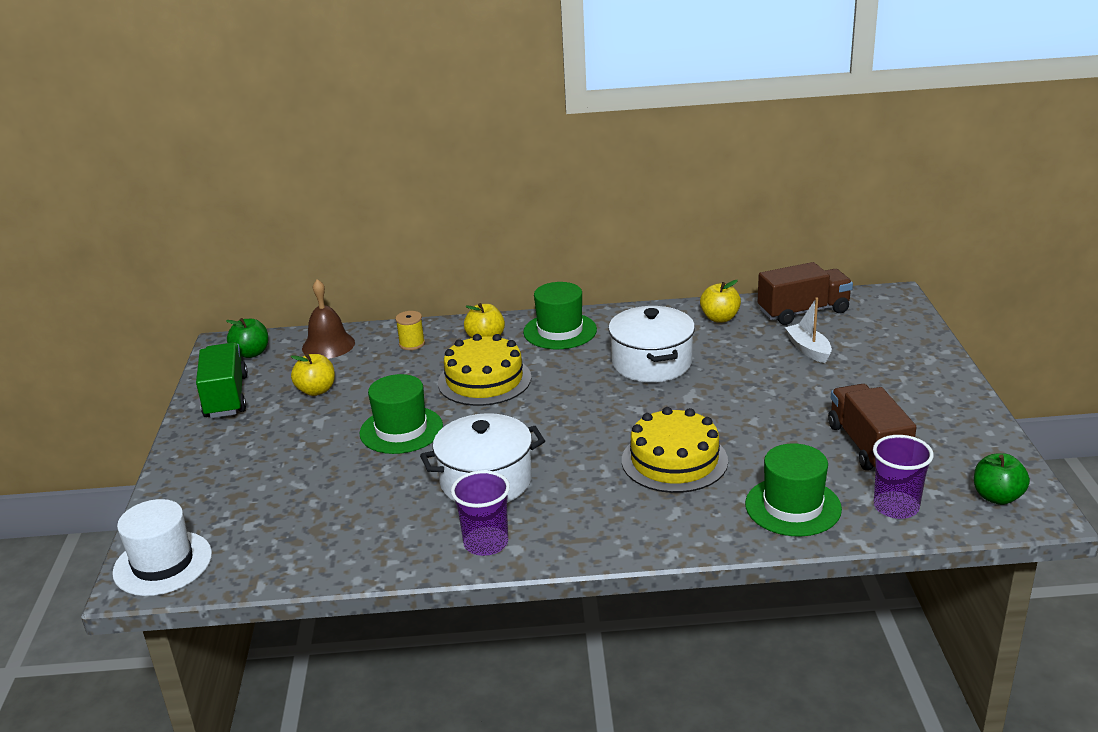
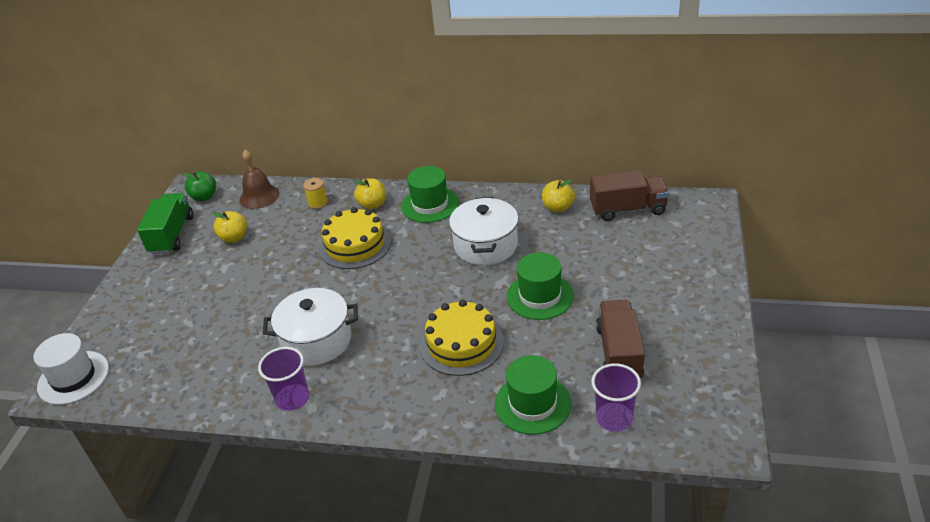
camera: 15 degrees right, 10 degrees up
(401, 430) = (277, 283): green hat -> green hat (540, 296)
(808, 349) = (615, 249): white boat -> none
(997, 497) = (702, 423): green apple -> none

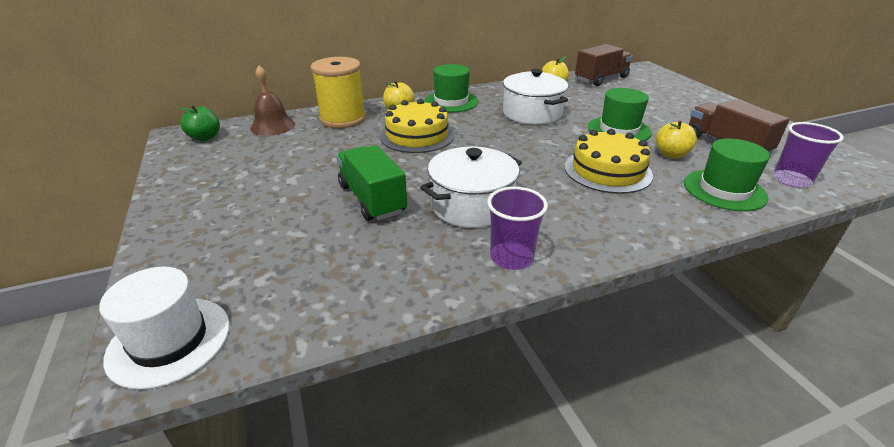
camera: 35 degrees left, 5 degrees down
(172, 235) = (193, 171): green truck -> green truck (372, 199)
(234, 238) = (277, 157): yellow apple -> yellow apple (671, 155)
(318, 203) = (343, 119): yellow spool -> yellow spool, size x2.23

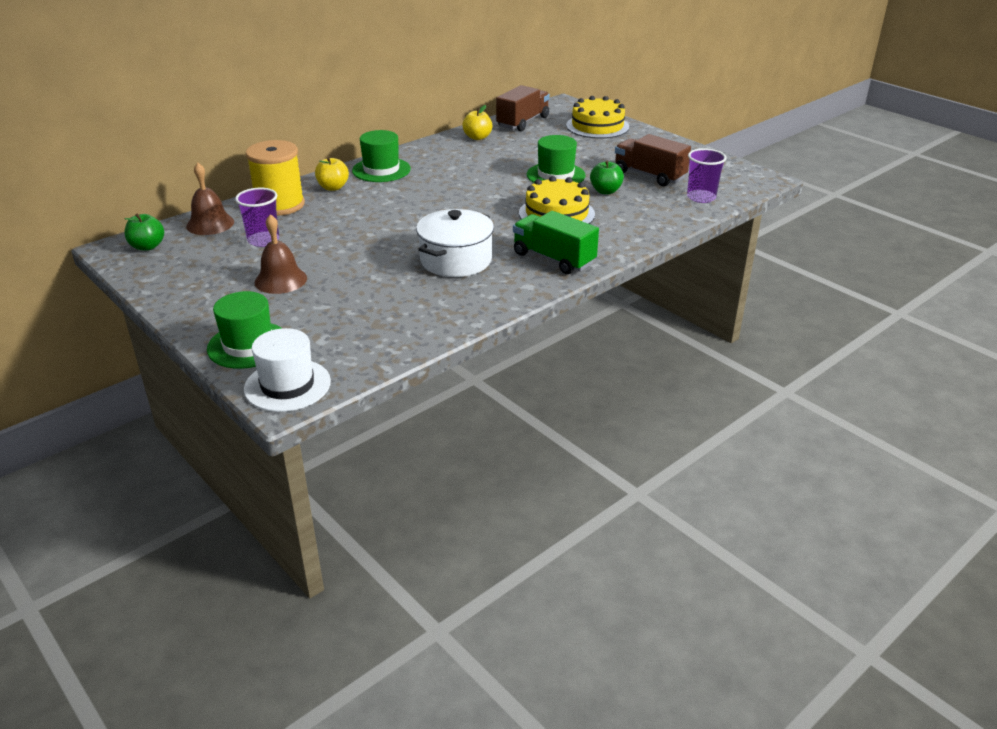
camera: 20 degrees left, 0 degrees up
(282, 193) = (280, 280): none -> brown bell
(372, 199) = (367, 271): green truck -> green truck (553, 259)
(417, 135) = (369, 210): yellow cake -> yellow cake (597, 126)
(511, 257) = (506, 290): purple cup -> purple cup (263, 240)
(532, 113) = (469, 170): white pot -> none
(671, 155) = (605, 191): yellow apple -> green apple
(724, 190) = (651, 214): green hat -> green hat (248, 345)

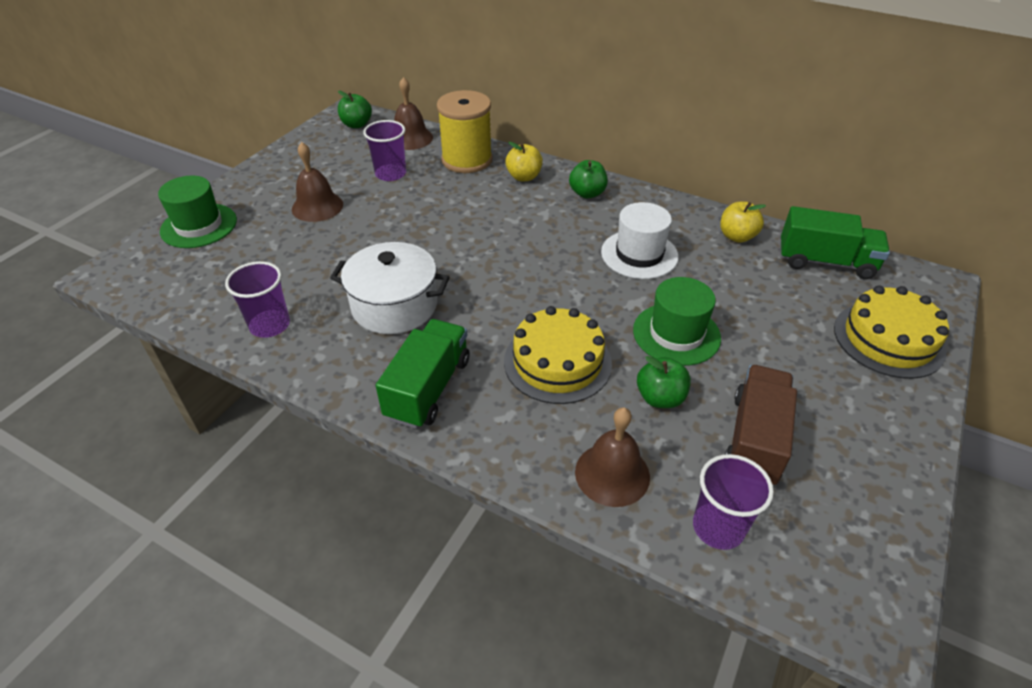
camera: 70 degrees right, 10 degrees up
(287, 385) = (132, 267): white hat -> white hat (639, 254)
(381, 170) = (587, 193): green hat -> green apple
(439, 314) = (270, 325): none -> purple cup
(523, 122) = (825, 262): brown truck -> green truck
(655, 215) = (612, 474): none -> brown bell

